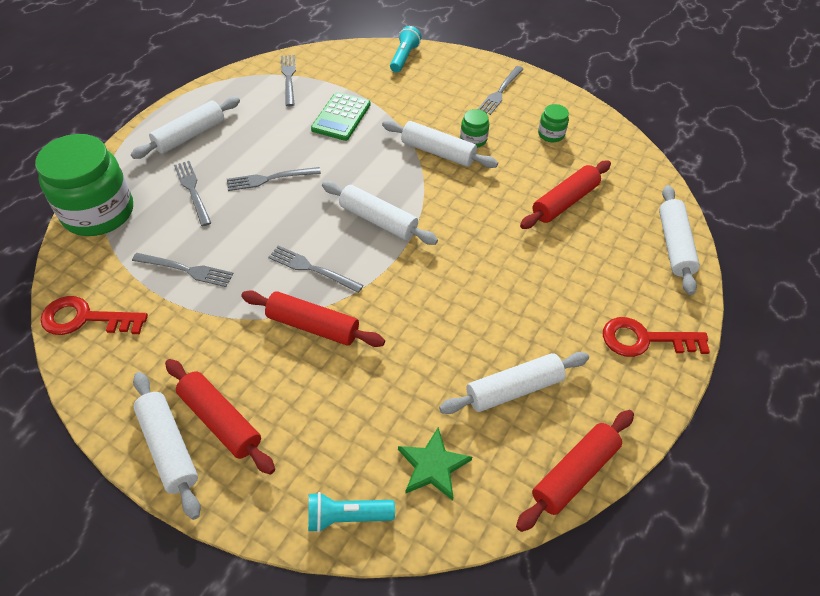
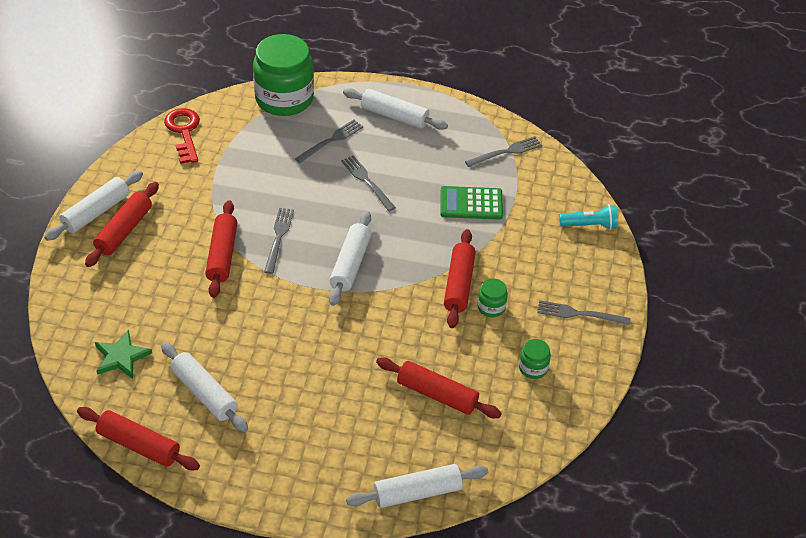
camera: 70 degrees right, 5 degrees down
(186, 270) = (248, 167): grey fork -> none
(347, 516) = (70, 319): turquoise flashlight -> none
(438, 152) = (458, 284): white rolling pin -> red rolling pin
(645, 339) = (288, 479): red key -> none

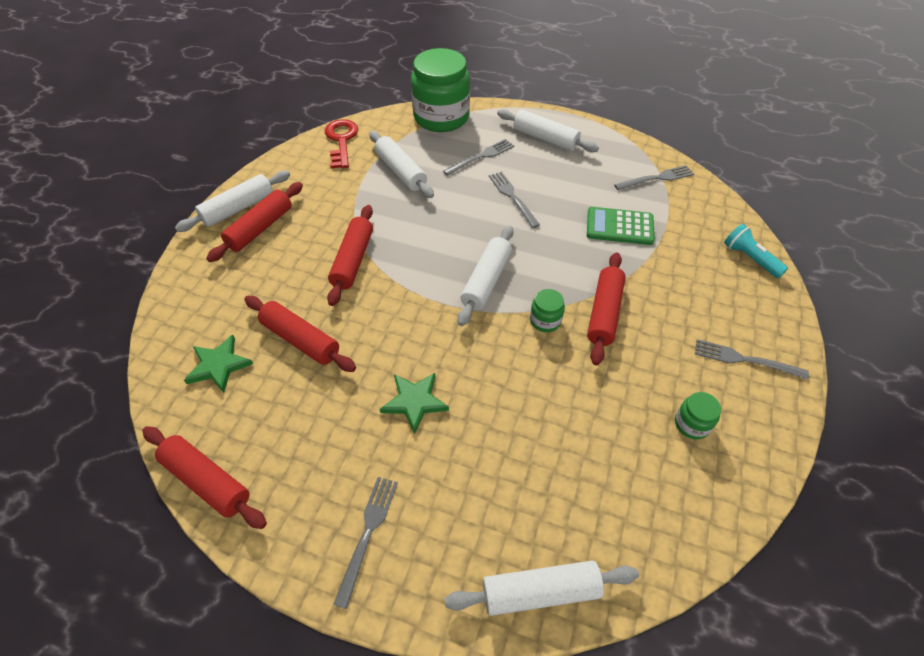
camera: 10 degrees right, 5 degrees up
(204, 393) = (299, 419): white rolling pin -> white rolling pin (401, 171)
(278, 237) = (414, 247): grey fork -> grey fork (368, 533)
(301, 371) = (414, 402): none -> green star
(437, 394) = (573, 448): red rolling pin -> red rolling pin (301, 339)
(491, 307) = (640, 342): green jar -> green jar (545, 320)
(590, 225) = (750, 258): turquoise flashlight -> turquoise flashlight turned 135 degrees counterclockwise

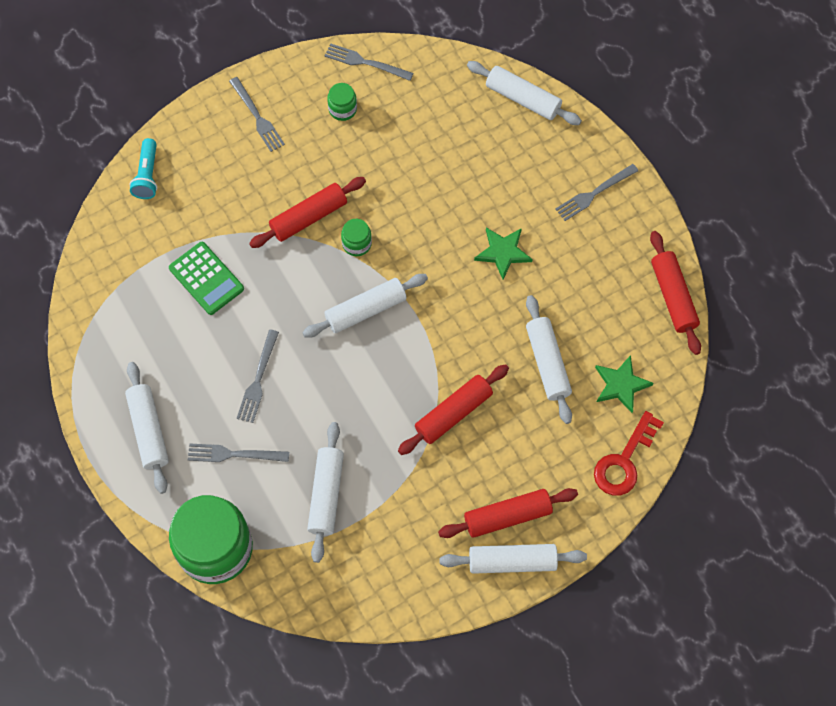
camera: 140 degrees left, 15 degrees up
(301, 339) = (547, 363): red rolling pin -> white rolling pin
(341, 141) = (346, 592): red key -> red key (624, 461)
(657, 178) = (112, 301): grey fork -> grey fork (365, 62)

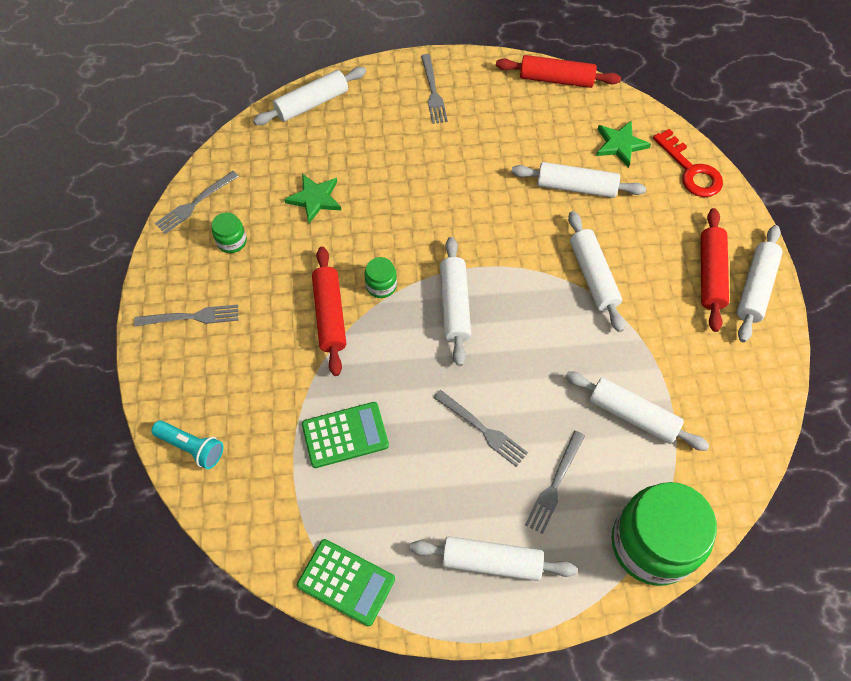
camera: 65 degrees left, 5 degrees down
(89, 333) = (346, 582): none -> green calculator
(453, 413) = (593, 276): red rolling pin -> white rolling pin
(503, 252) = (453, 176): green star -> green star (315, 199)

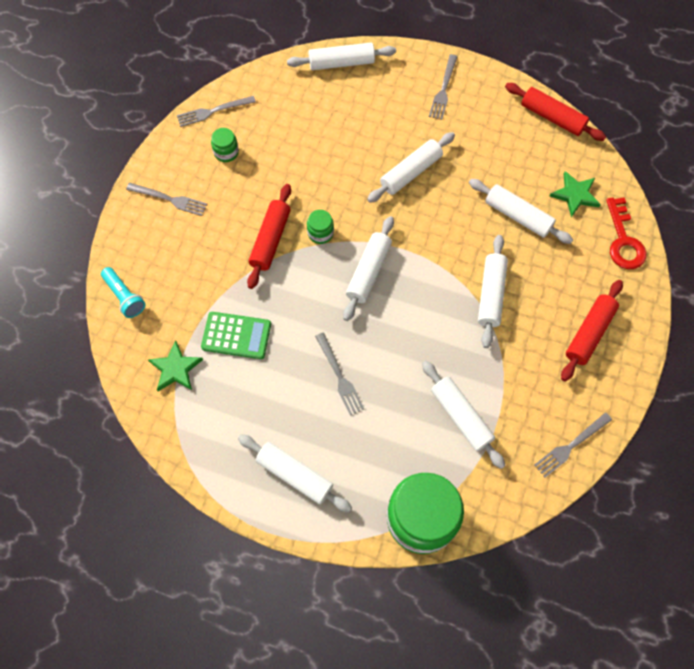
camera: 25 degrees right, 5 degrees up
(315, 199) = (304, 143): green star -> green star (175, 368)
(346, 582) = (184, 441): green calculator -> none
(554, 485) = (371, 441): grey fork -> grey fork (570, 446)
(755, 288) = (620, 360): white rolling pin -> white rolling pin (411, 172)

